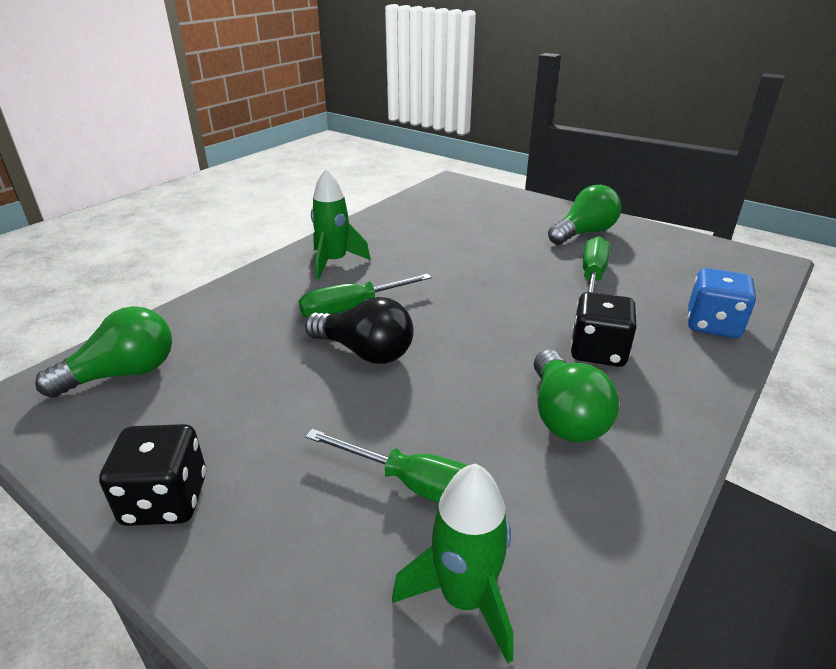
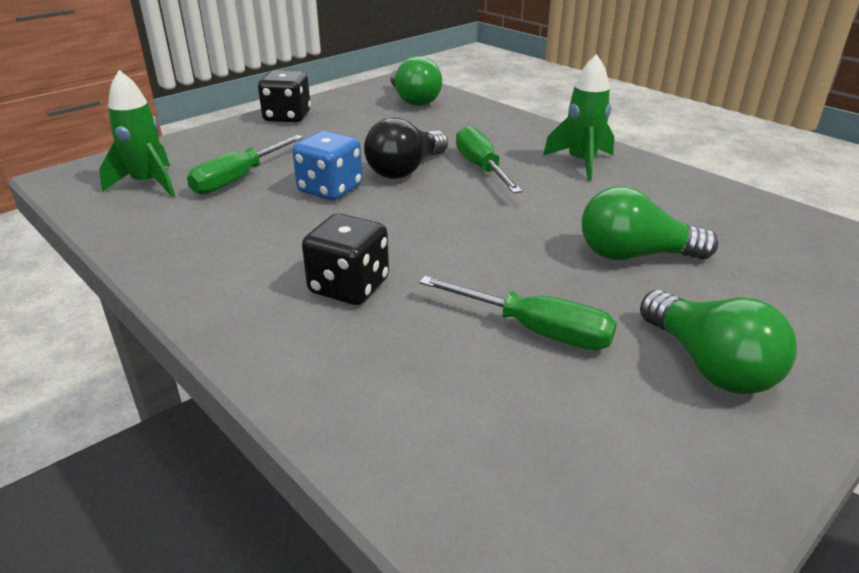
camera: 100 degrees right, 0 degrees up
(565, 416) = (264, 244): green light bulb -> green light bulb (634, 255)
(712, 325) = (365, 408): blue dice -> blue dice (330, 189)

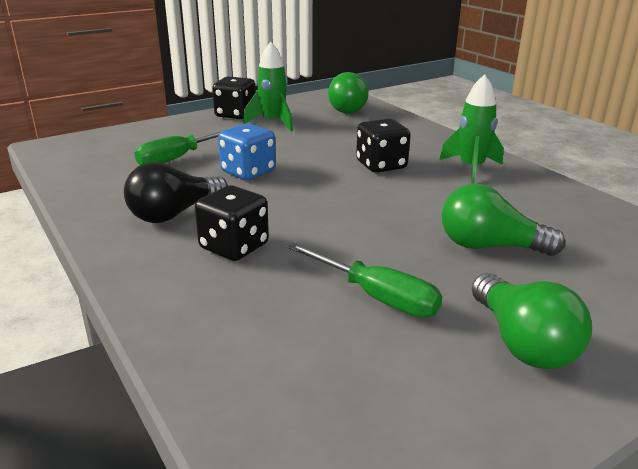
camera: 10 degrees right, 5 degrees down
(148, 184) = (108, 156): green rocket -> green rocket (273, 123)
(405, 170) = (316, 162): black light bulb -> black light bulb (174, 214)
(481, 167) = (381, 165): green screwdriver -> black dice

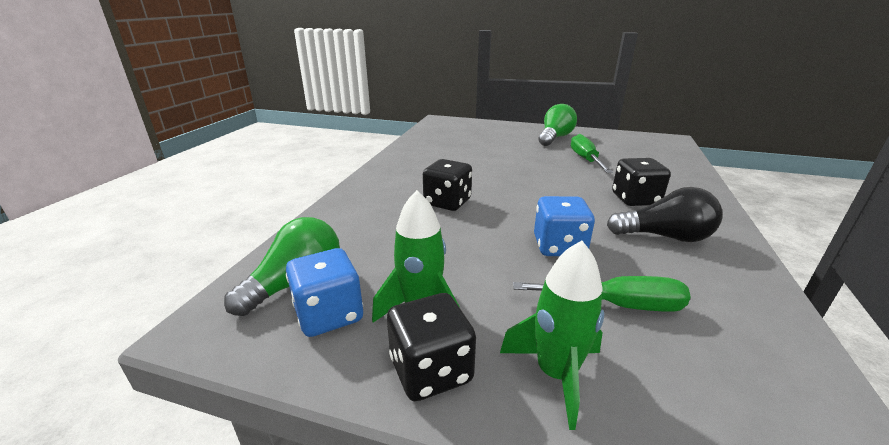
camera: 130 degrees left, 0 degrees up
(305, 109) = (329, 314): none -> blue dice
(471, 168) = (404, 176): green rocket -> green rocket (555, 374)
(489, 246) = (500, 153): green light bulb -> none

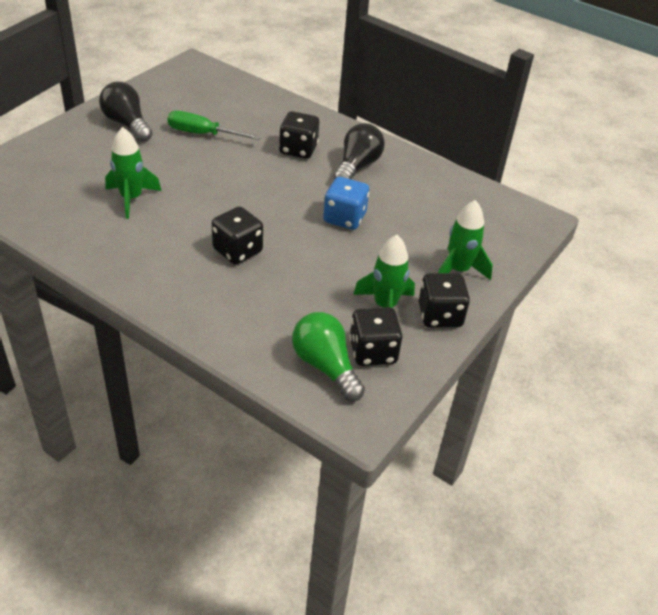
camera: 75 degrees left, 15 degrees up
(329, 314) = (373, 352): blue dice -> black dice
(472, 155) = (131, 199): none -> green rocket
(555, 138) = (127, 124): green light bulb -> black light bulb
(617, 305) = (416, 224): green screwdriver -> none

